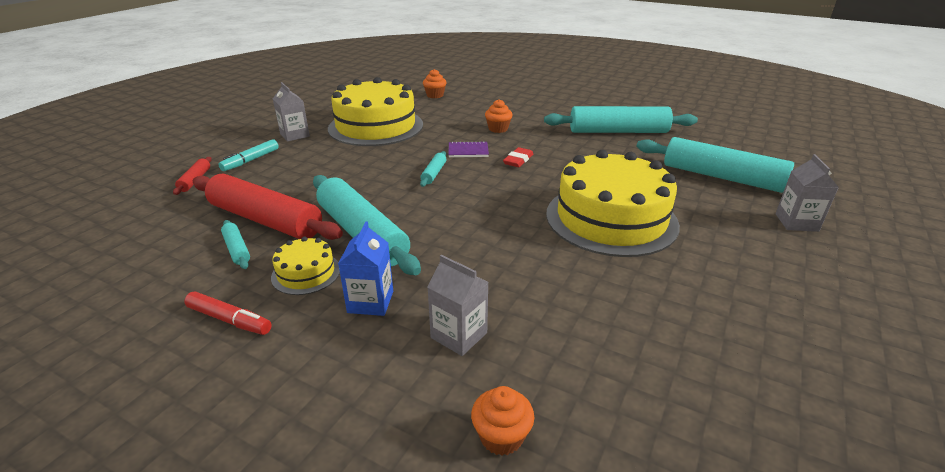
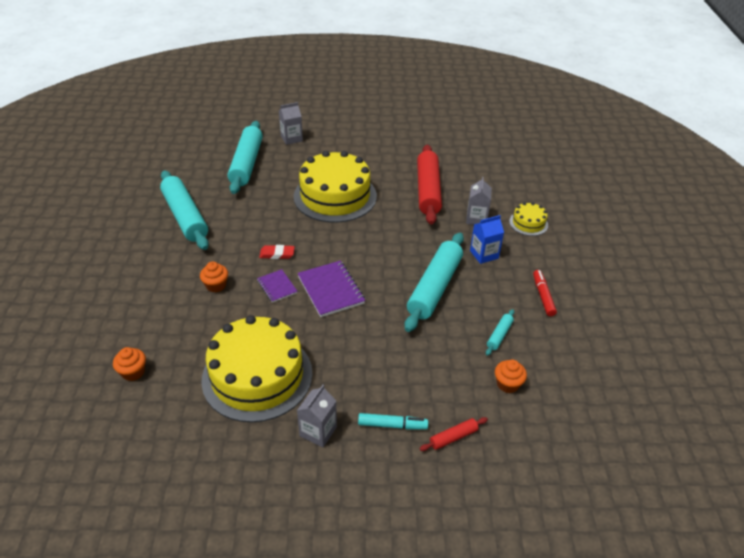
camera: 120 degrees left, 10 degrees up
(266, 220) = (461, 344): red rolling pin -> red rolling pin (428, 190)
(306, 273) = (488, 290): yellow cake -> yellow cake (528, 223)
(434, 173) = (331, 290): turquoise rolling pin -> purple notebook
(501, 436) = (511, 193): orange cupcake -> orange cupcake (507, 384)

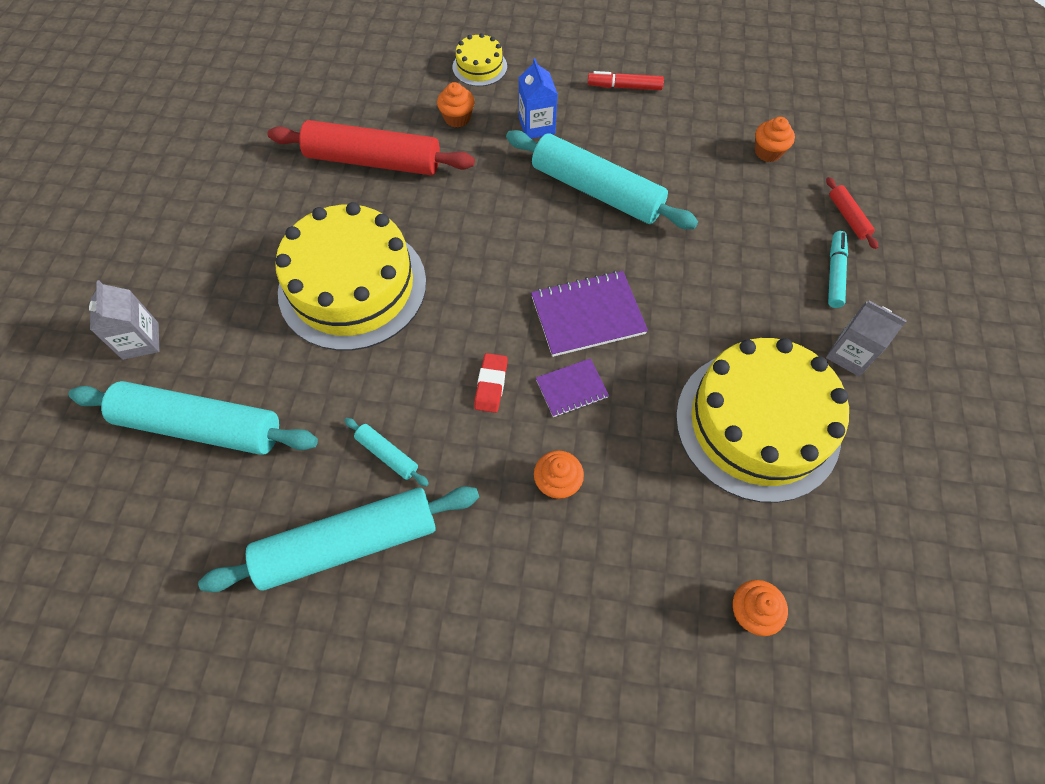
camera: 80 degrees left, 20 degrees up
(476, 219) = (457, 118): grey carton -> orange cupcake
(499, 335) = (690, 143): turquoise rolling pin -> turquoise rolling pin (387, 454)

